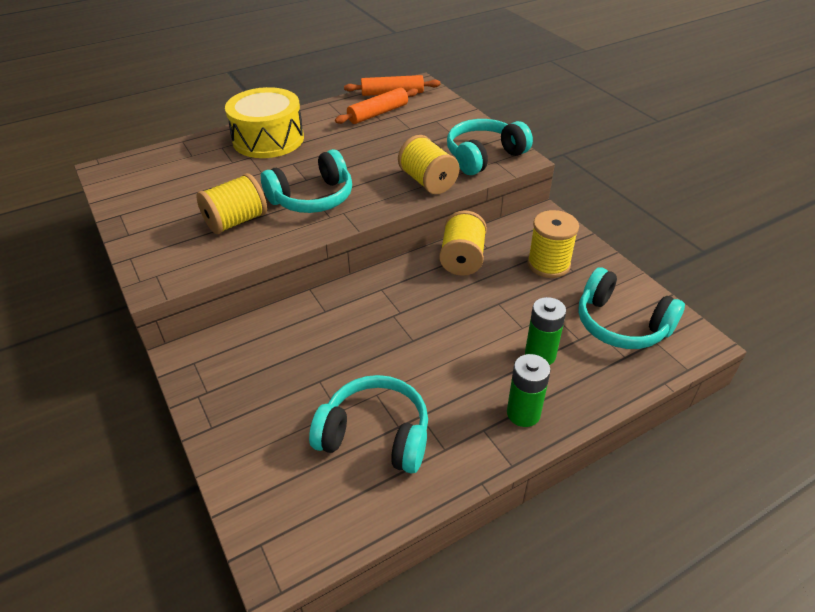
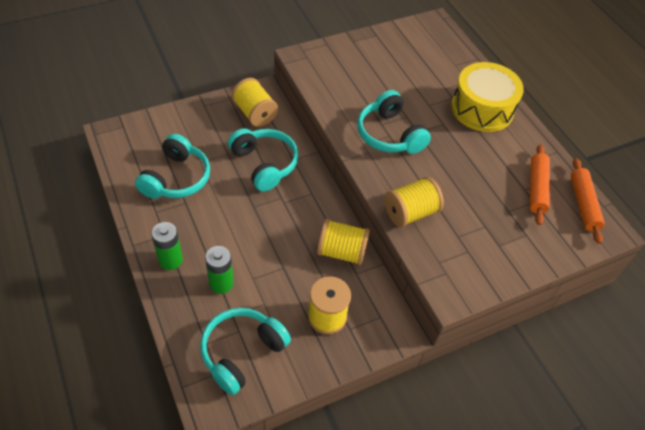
camera: 90 degrees right, 10 degrees up
(236, 221) = (362, 92): yellow spool -> yellow spool (255, 113)
(378, 113) = (537, 188): orange rolling pin -> orange rolling pin turned 45 degrees clockwise
(484, 156) = (455, 264): turquoise headphones -> turquoise headphones (264, 164)

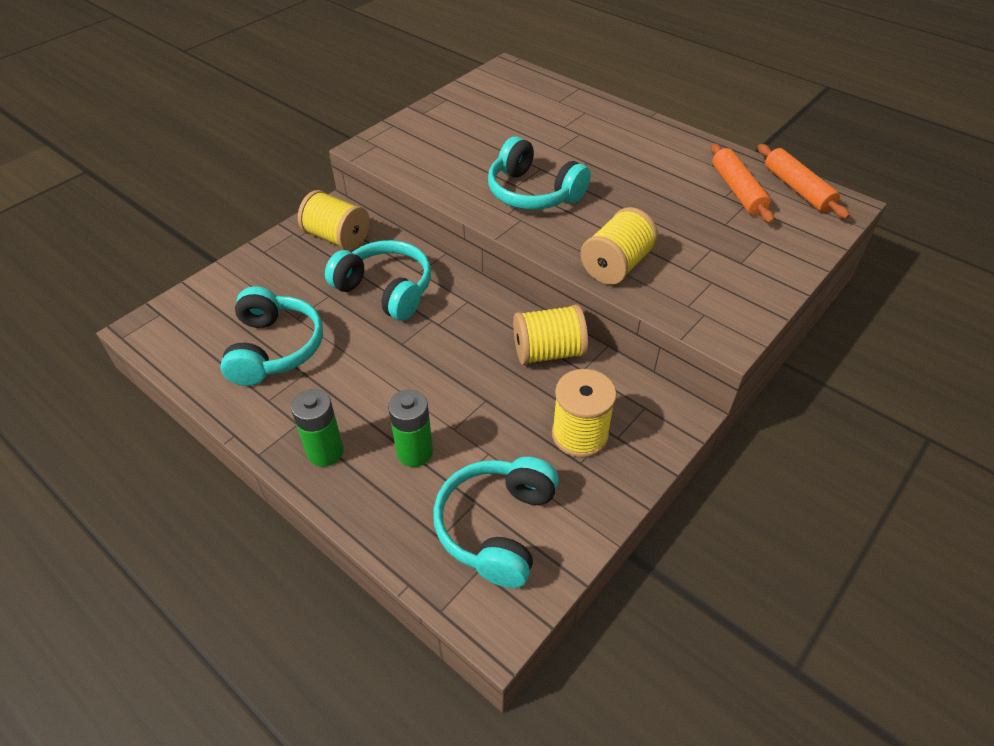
camera: 20 degrees left, 5 degrees down
(482, 109) = (620, 134): yellow drum -> none

